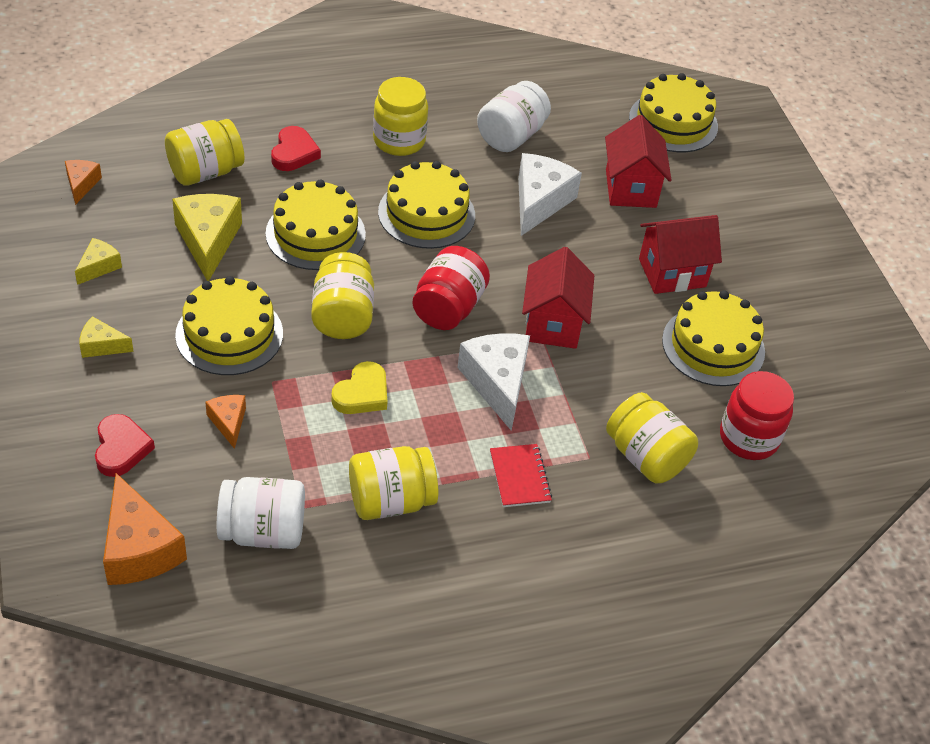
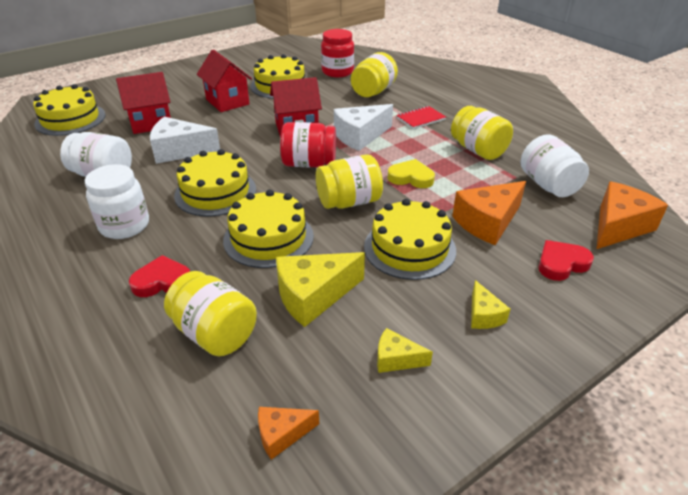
camera: 105 degrees left, 10 degrees down
(228, 422) = (487, 222): orange cheese -> orange cheese, size x1.88
(399, 140) = (124, 226): yellow jar -> white jar

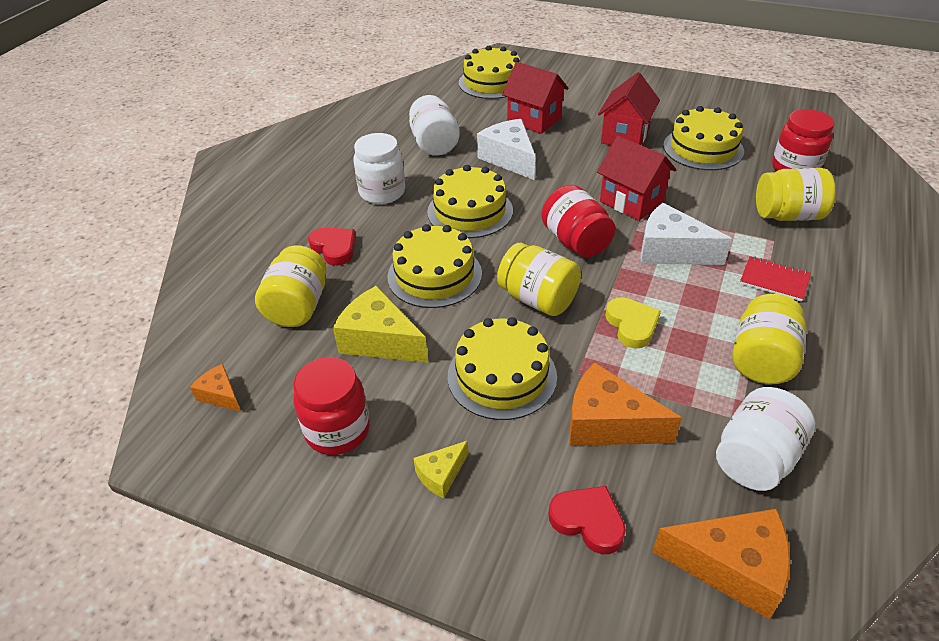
camera: 60 degrees right, 5 degrees up
(396, 359) = (337, 430): yellow cheese -> red jar

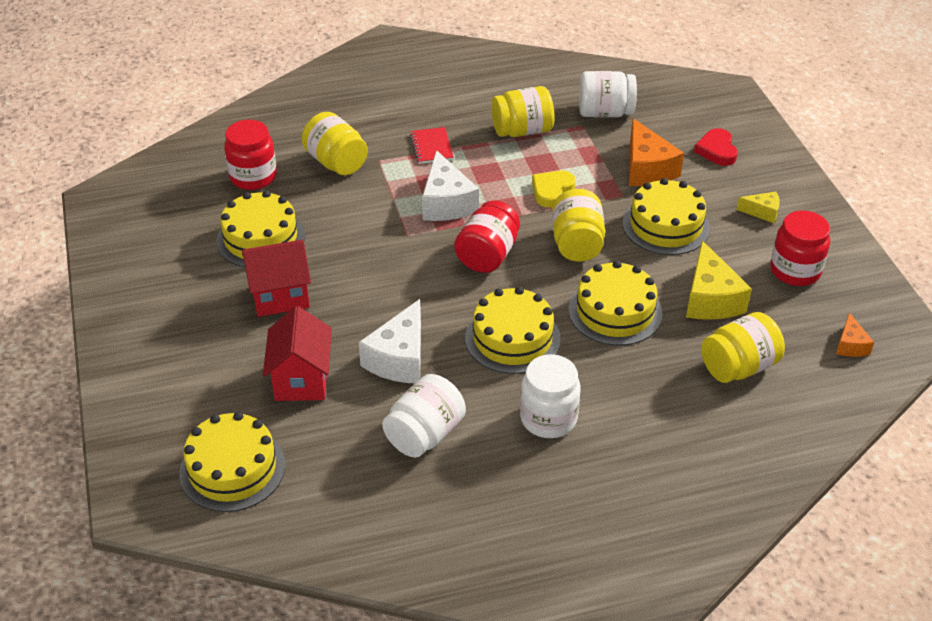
camera: 130 degrees left, 0 degrees up
(334, 248) = (656, 395): red heart -> none
(631, 202) = (397, 248): red house -> none
(731, 567) = (681, 102): orange cheese -> none

